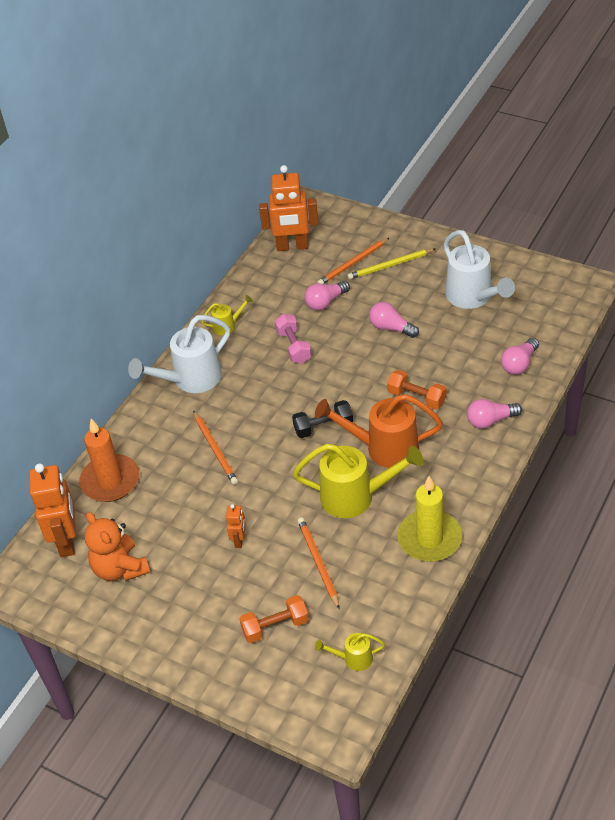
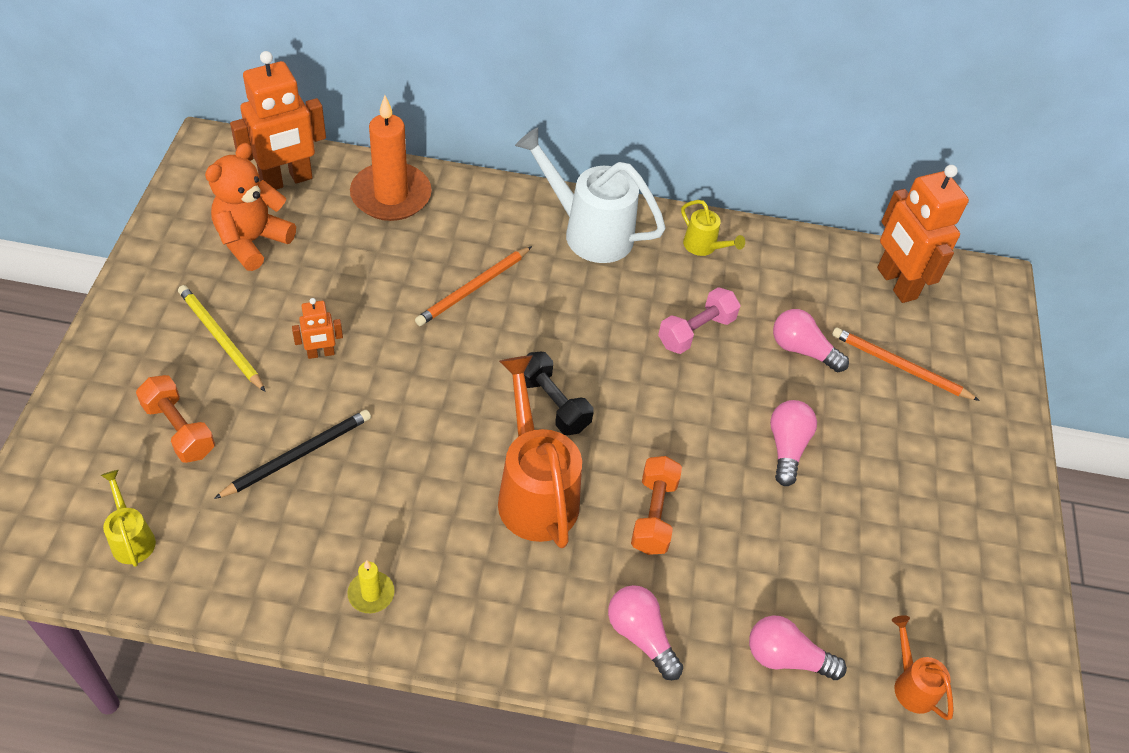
camera: 60 degrees right, 5 degrees up
(318, 563) = (298, 455): orange pencil -> black pencil
(355, 497) = (430, 474): yellow watering can -> none
(390, 265) = (921, 417): yellow pencil -> yellow pencil (220, 339)
(429, 538) = (371, 594): yellow candle -> yellow candle, size x0.45
(472, 297) = (909, 552): white watering can -> none
(547, 320) = (911, 685): none -> orange watering can

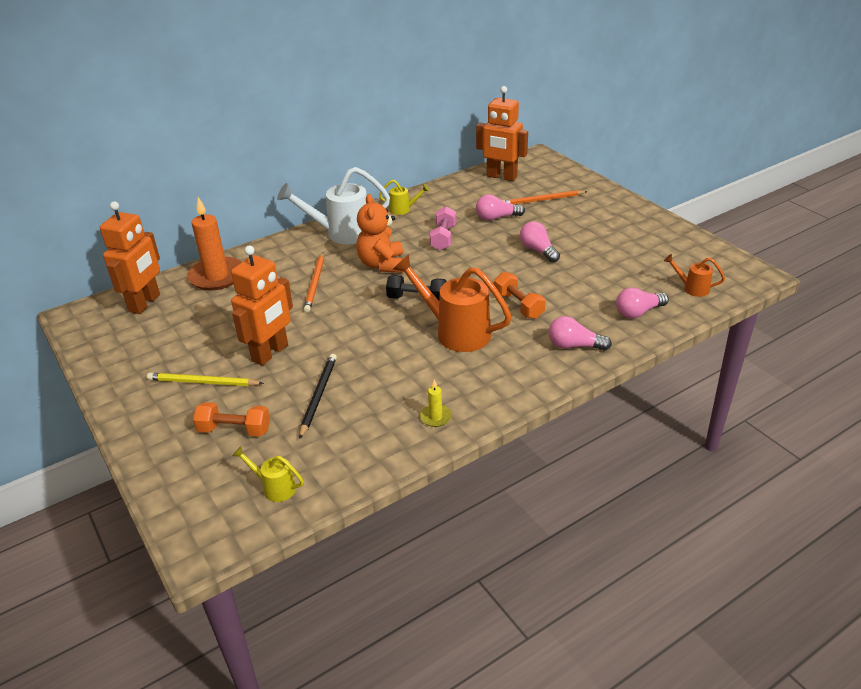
camera: 35 degrees left, 15 degrees down
(252, 241) = (161, 336): orange teddy bear -> orange teddy bear (382, 264)
(321, 353) = (270, 353): orange robot -> orange robot, size x2.08

